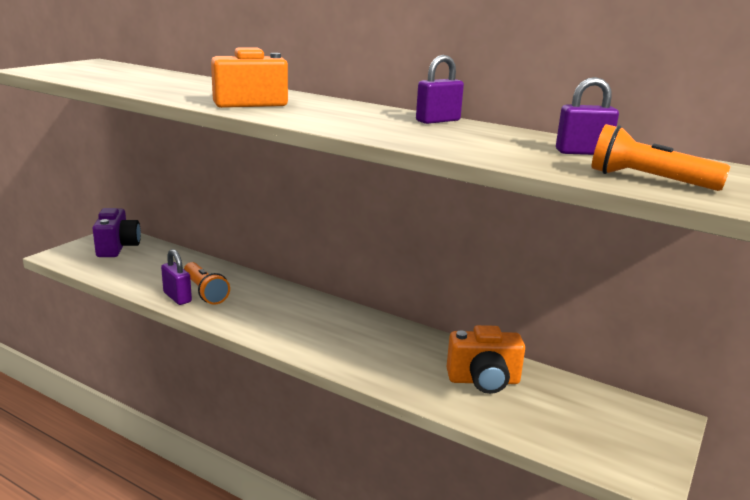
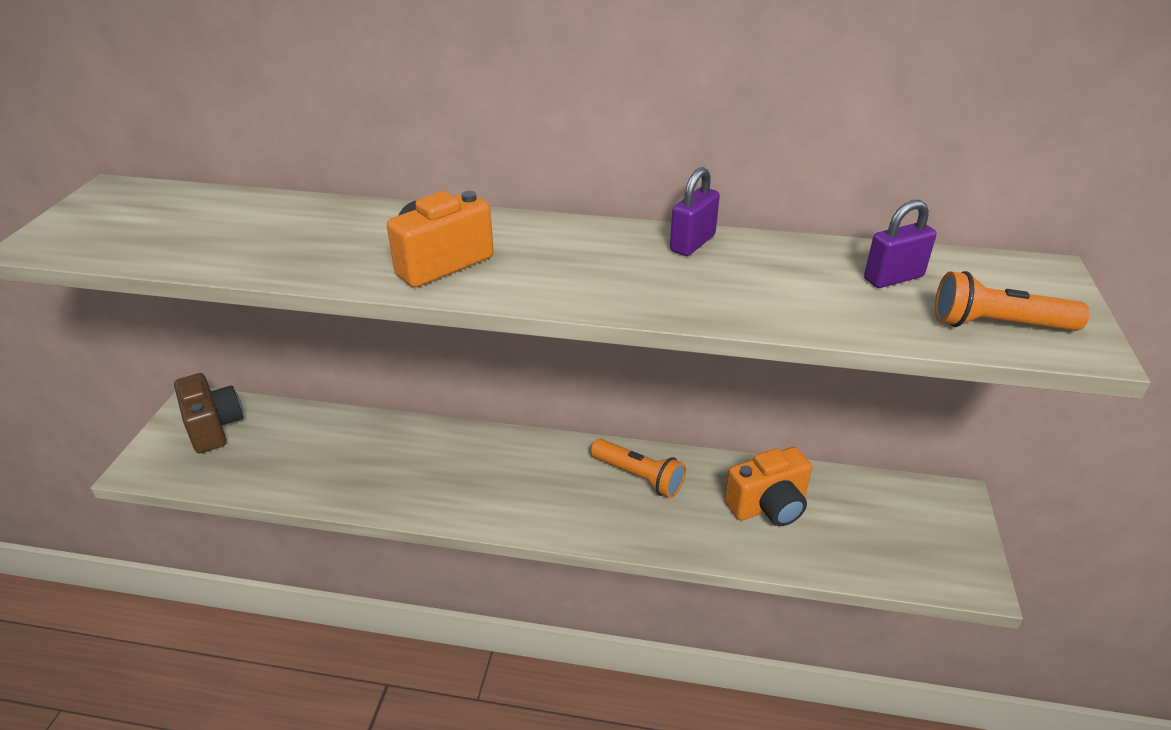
camera: 20 degrees left, 15 degrees up
(118, 247) = (214, 427): purple camera -> brown camera
(177, 297) = (355, 492): purple padlock -> none
(205, 292) = (383, 471): orange flashlight -> orange flashlight (639, 477)

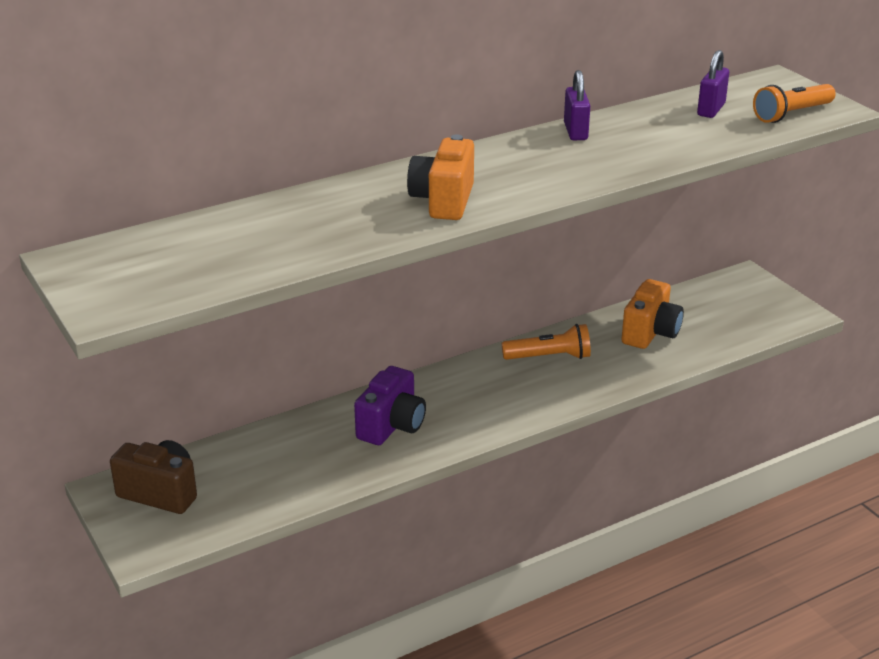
camera: 40 degrees left, 5 degrees down
(428, 467) = (392, 426): none -> purple camera

